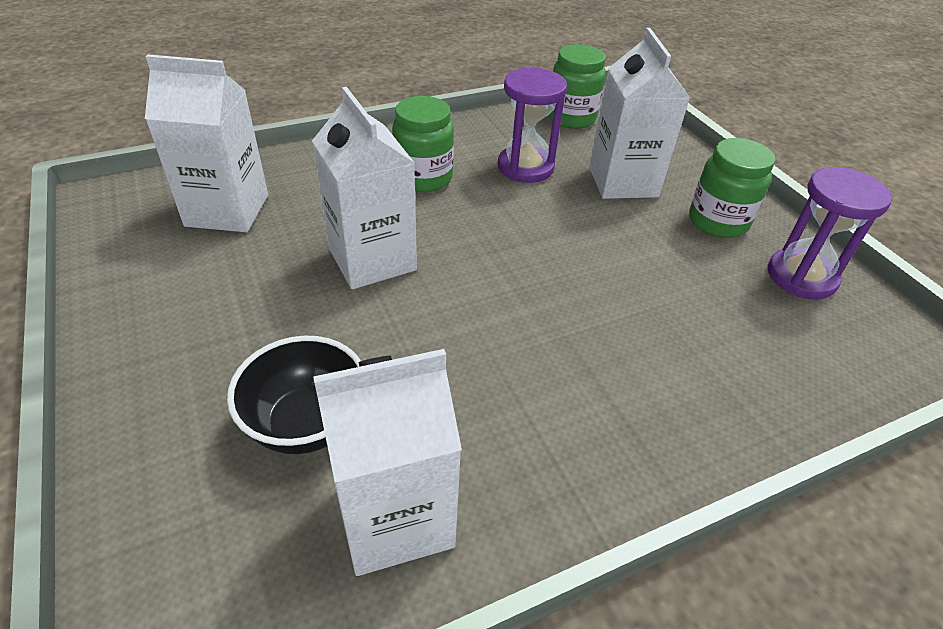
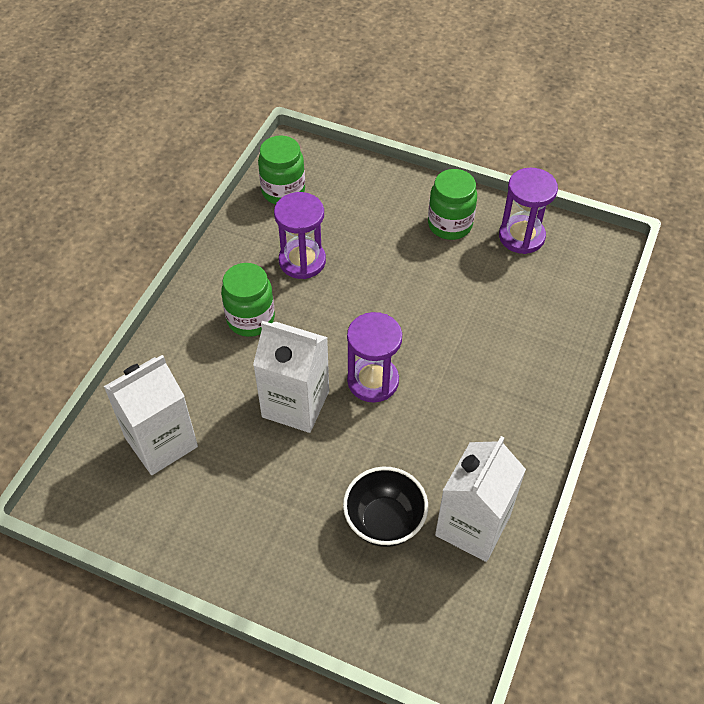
camera: 40 degrees left, 10 degrees up
(471, 291) = (373, 381): none -> purple hourglass
(623, 181) = (370, 230): white carton -> none

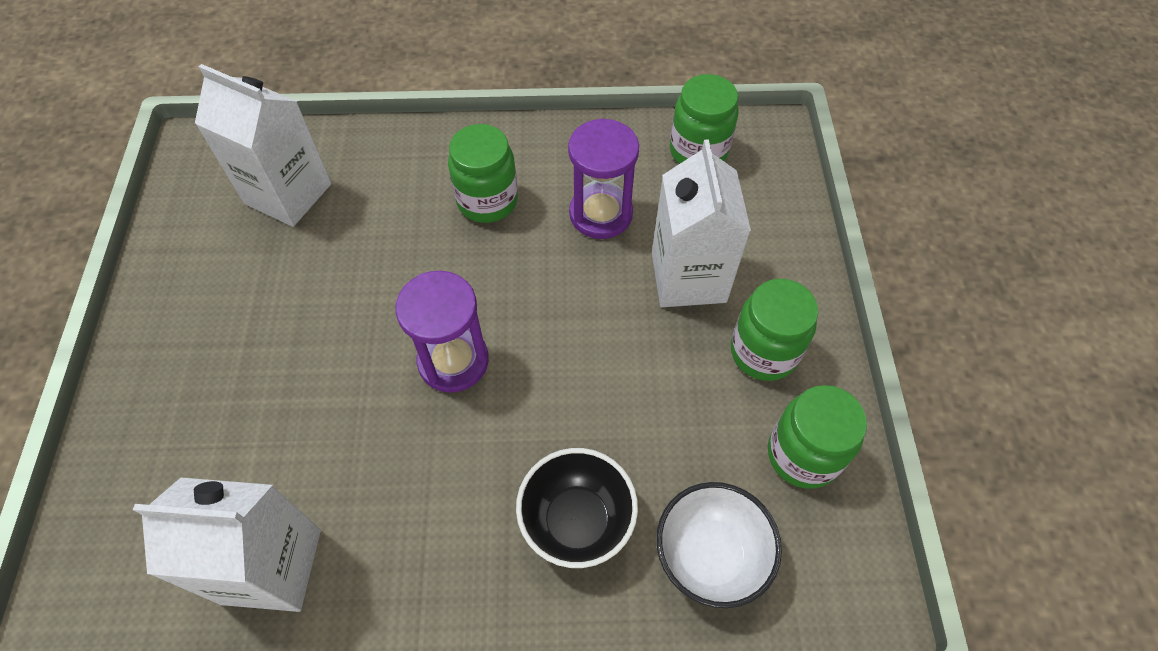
camera: 65 degrees right, 5 degrees up
(295, 404) = (385, 293): white carton -> white carton (688, 277)
(384, 521) = (249, 455): black bowl -> black bowl (577, 521)
(521, 236) = (803, 455): purple hourglass -> green jar
(561, 302) = (710, 556): none -> white bowl

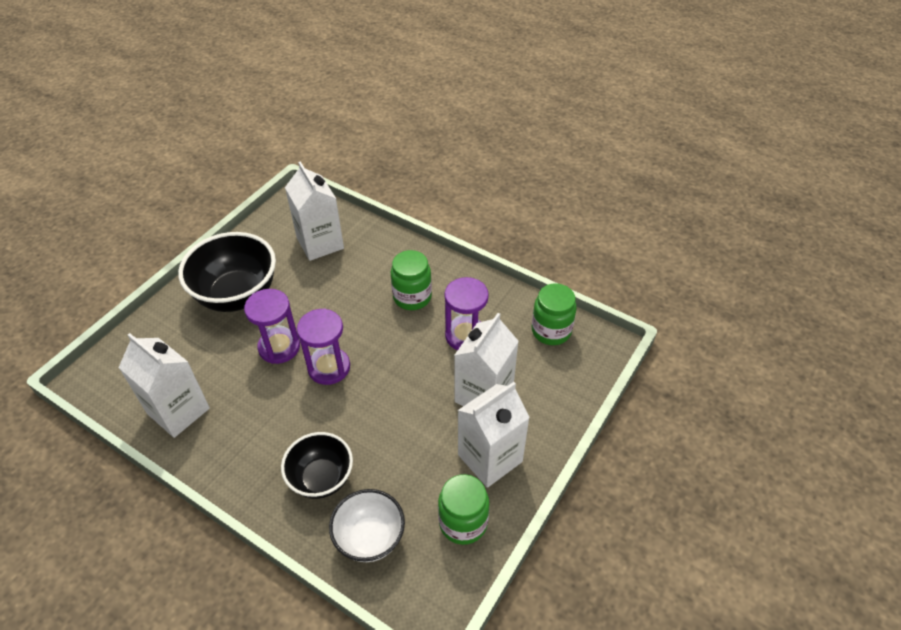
camera: 35 degrees right, 10 degrees down
(220, 336) = (237, 295): none -> black bowl
(354, 375) = (279, 347): none -> purple hourglass
(763, 352) = (490, 458): green jar -> white carton

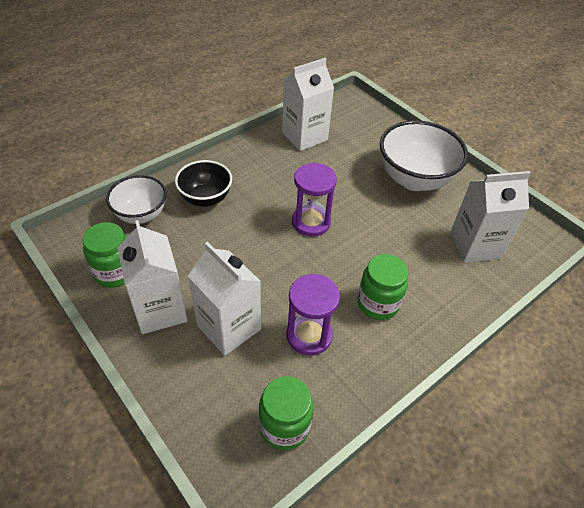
camera: 105 degrees right, 0 degrees up
(237, 295) = (414, 179): black bowl -> white bowl
(279, 347) = (345, 196): purple hourglass -> none

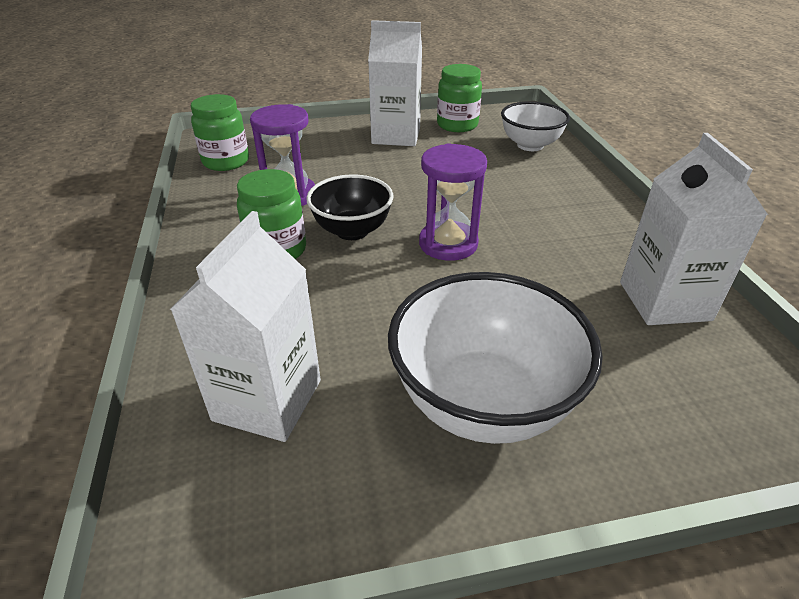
camera: 120 degrees right, 10 degrees down
(206, 198) = (538, 183): black bowl -> black bowl (352, 231)
(229, 327) = (345, 159): white carton -> none

